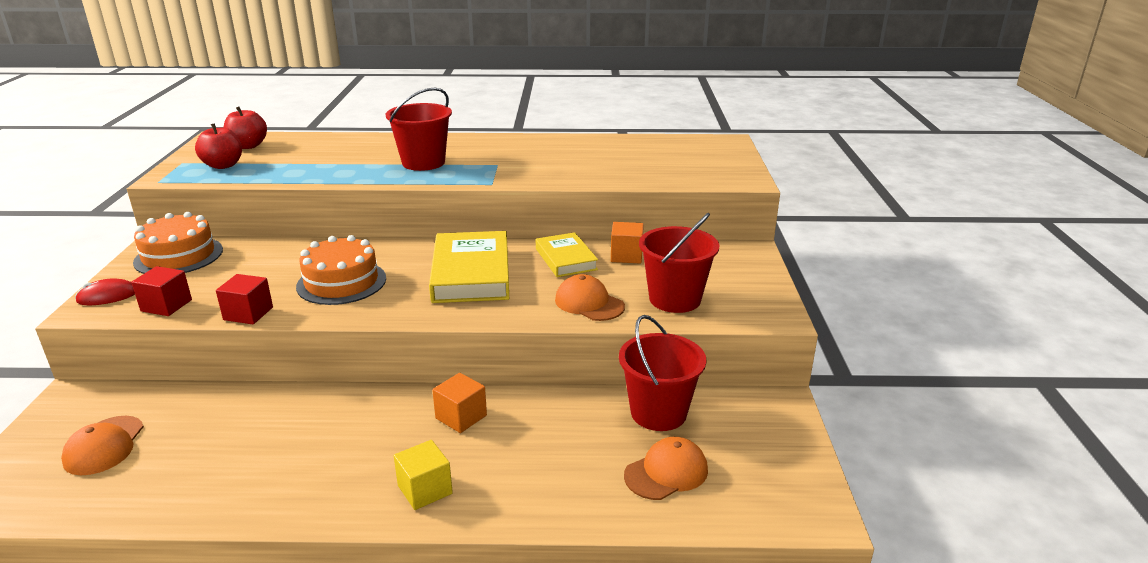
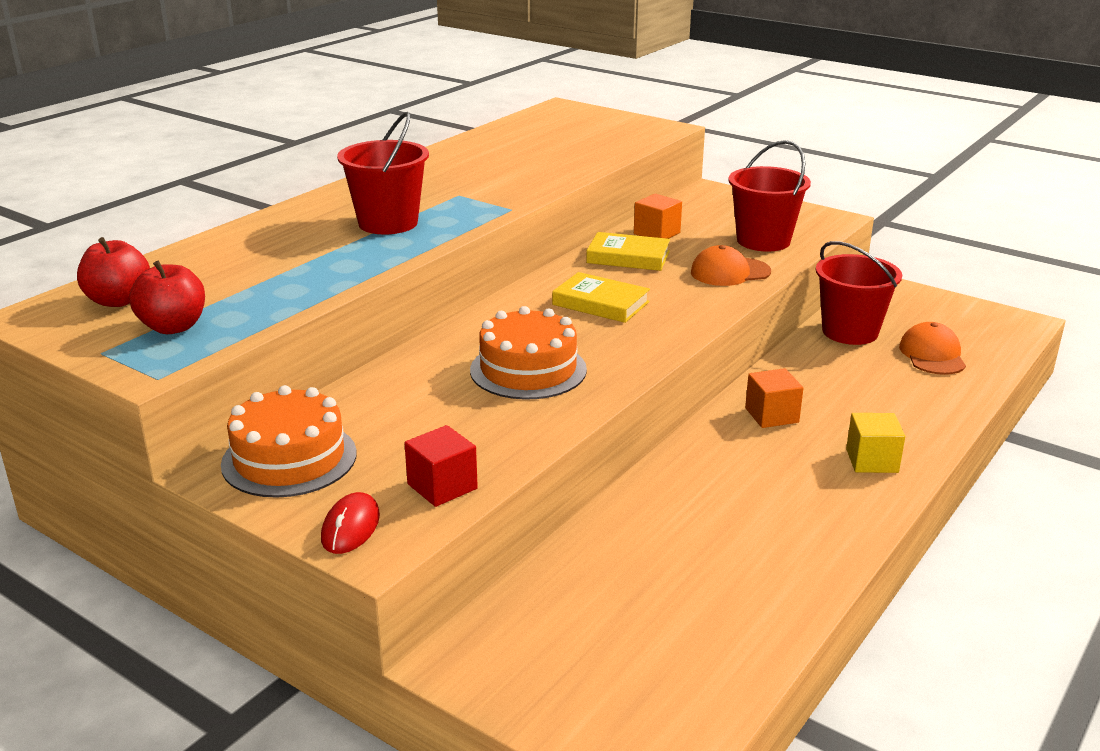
camera: 55 degrees left, 0 degrees up
(104, 446) = (614, 644): orange cap -> none
(248, 313) = (537, 436): red cube -> none
(471, 274) = (600, 303): yellow book -> yellow book, size x0.61

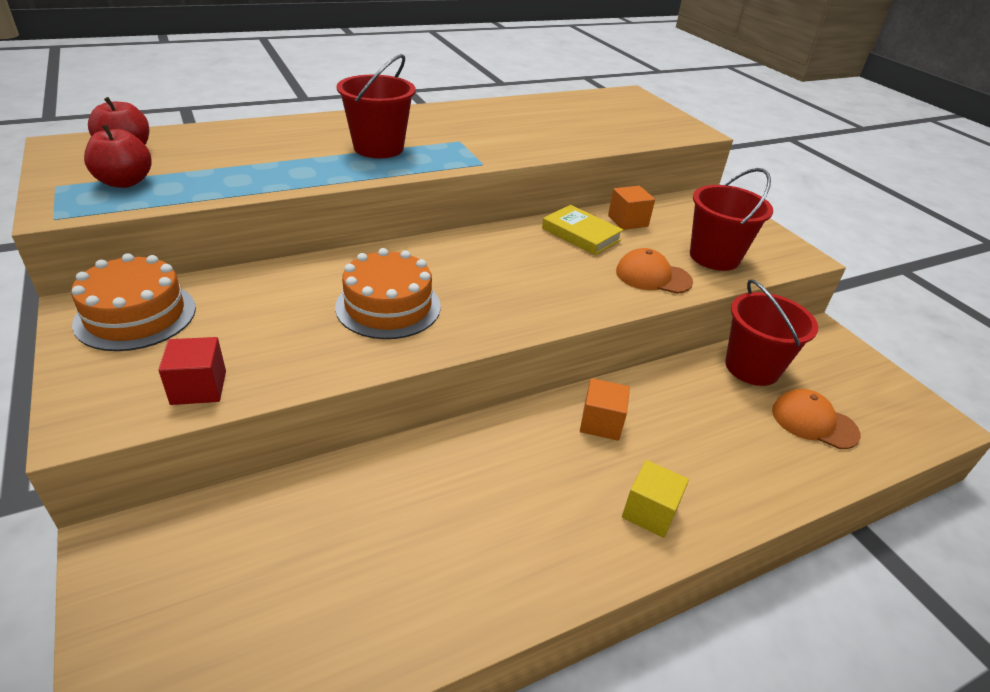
camera: 25 degrees right, 10 degrees up
(350, 527) = (93, 395): red mouse -> none
(600, 303) = (512, 267): yellow book -> none
(932, 355) = (814, 422): orange cap -> orange cap turned 90 degrees counterclockwise

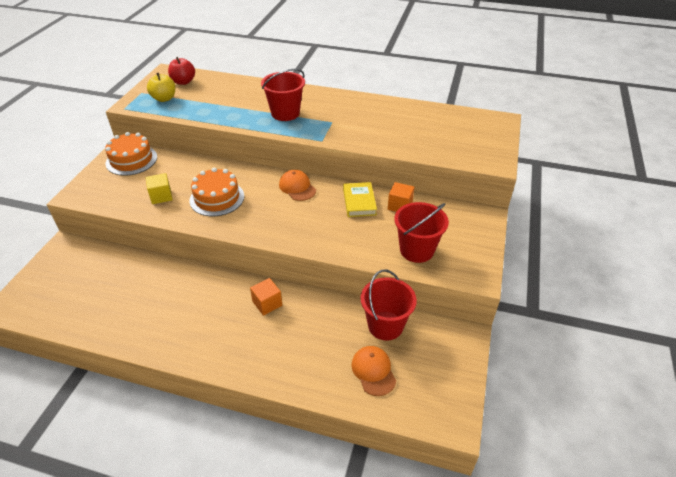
camera: 45 degrees right, 5 degrees up
(125, 182) = (164, 98): red apple -> yellow apple
(199, 387) = (116, 199): red cube -> none
(649, 512) = (232, 351): yellow cube -> yellow cube (161, 196)
(653, 276) = (360, 243): orange cap -> orange cap (297, 187)

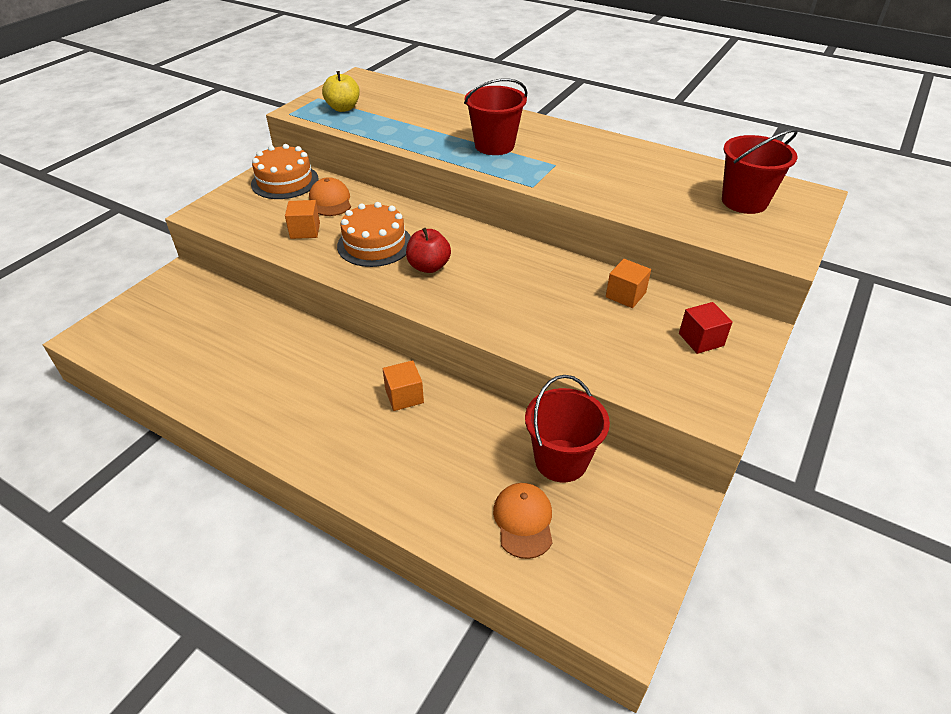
camera: 15 degrees right, 0 degrees up
(161, 196) = (305, 231): yellow cube -> orange cube
(183, 82) = (375, 91): red apple -> red apple (429, 267)
(297, 187) = (486, 247): orange cap -> orange cap (330, 201)
(359, 202) = (567, 280): yellow book -> none
(416, 250) = (631, 360): red bucket -> red bucket (744, 201)
(455, 228) = (701, 339): none -> red cube

